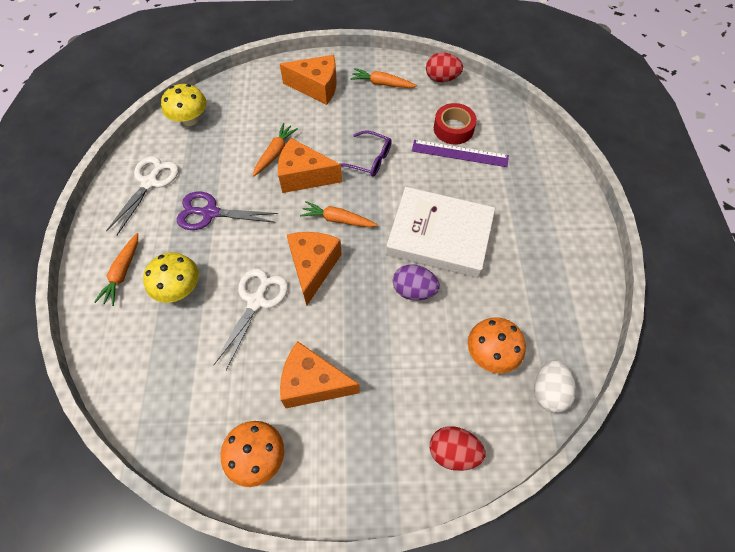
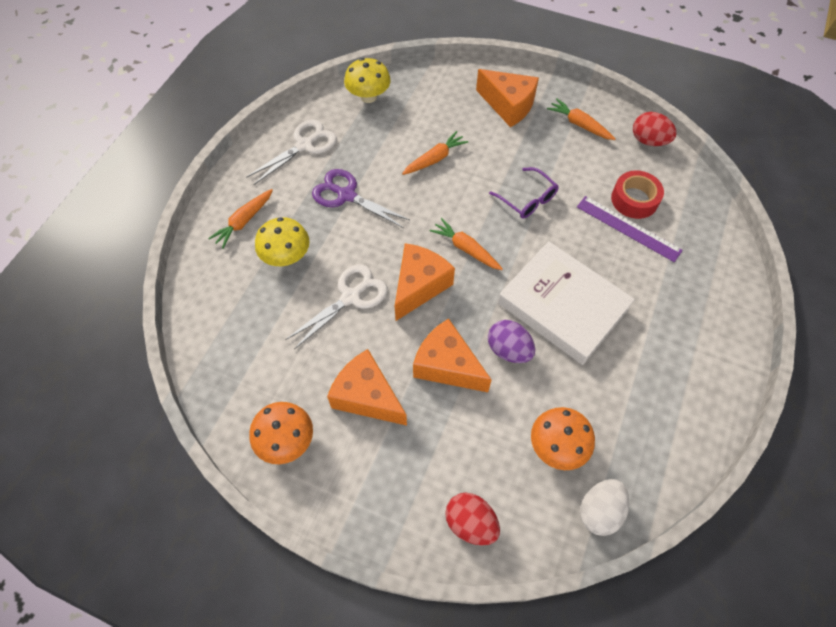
camera: 25 degrees right, 0 degrees up
(304, 176) = (453, 192): orange cheese -> orange cheese (447, 365)

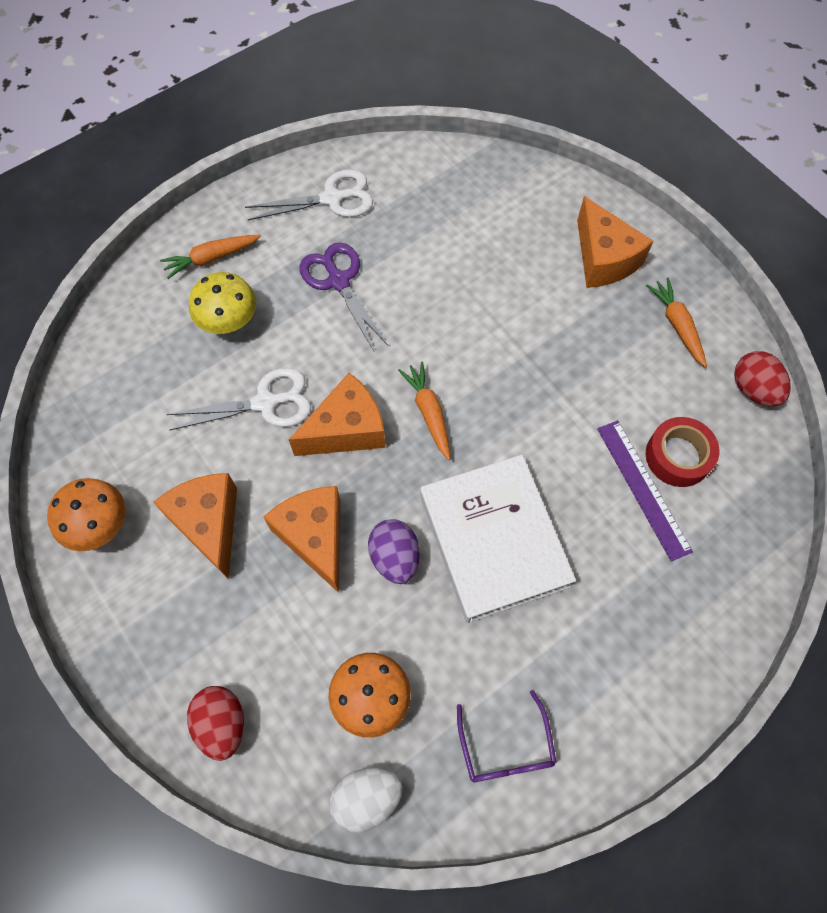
camera: 30 degrees right, 5 degrees up
(368, 97) = (442, 171): yellow mushroom -> none
(434, 159) = (467, 285): orange carrot -> none
(527, 199) = (543, 389): purple glasses -> purple glasses (506, 747)

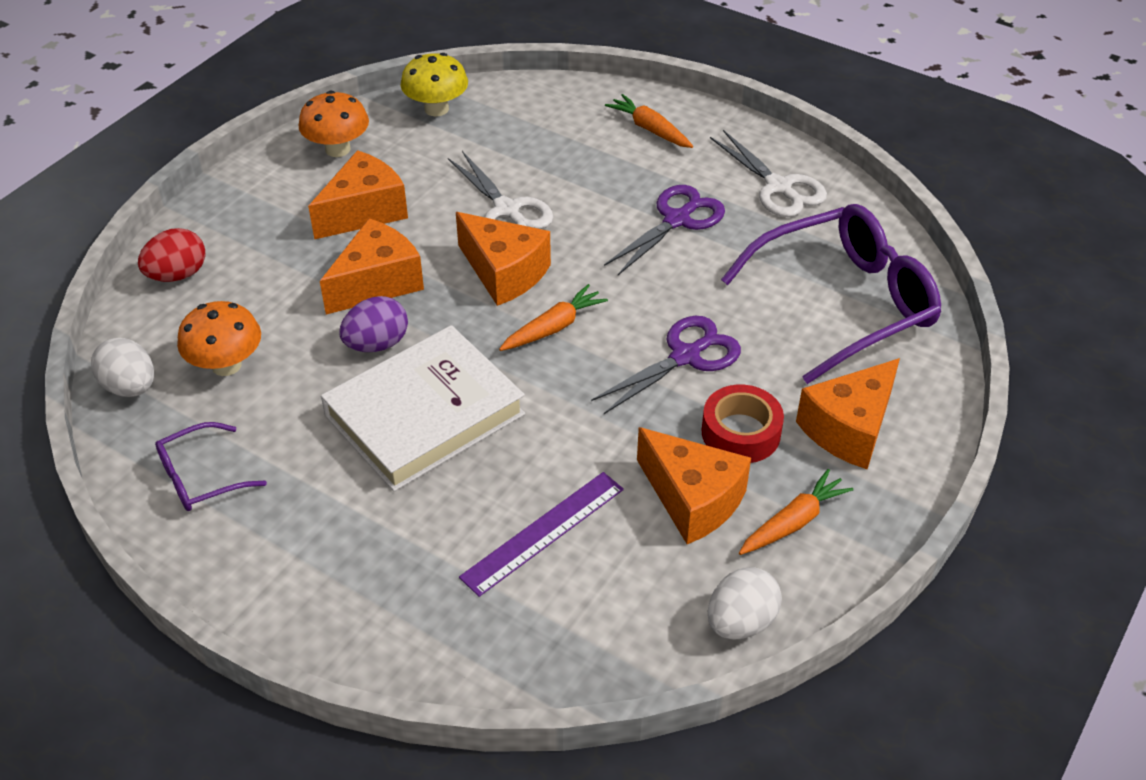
camera: 70 degrees right, 20 degrees down
(229, 321) = (585, 161): yellow mushroom -> yellow mushroom (436, 109)
(480, 210) = (844, 303): none -> purple glasses
(496, 332) = (685, 356): none -> purple scissors
(639, 379) = (692, 499): none -> orange cheese
(678, 456) = (602, 558): red tape -> red tape (741, 433)
(753, 389) = (740, 622): red egg -> white egg

